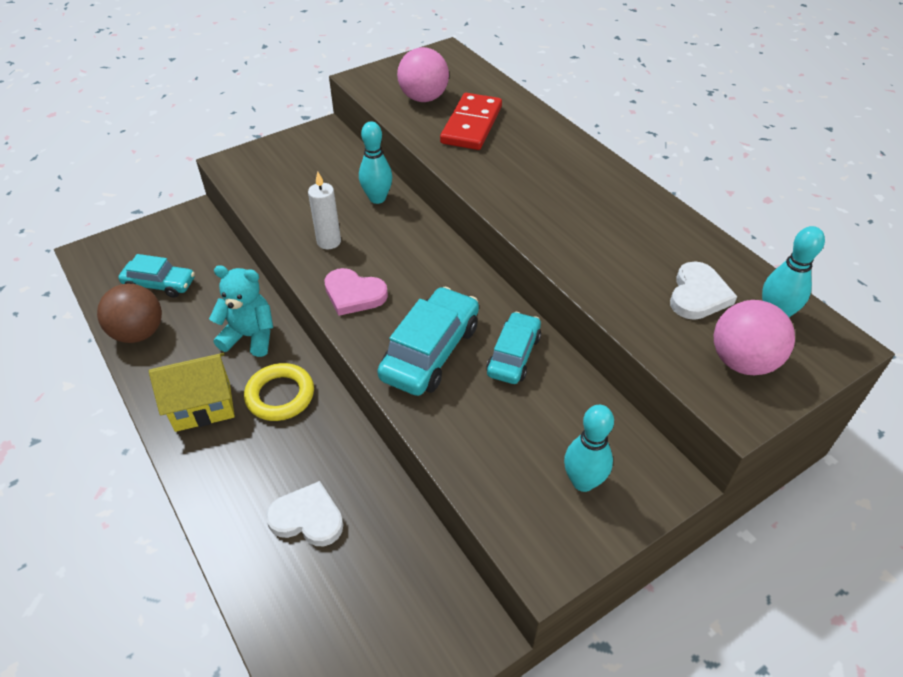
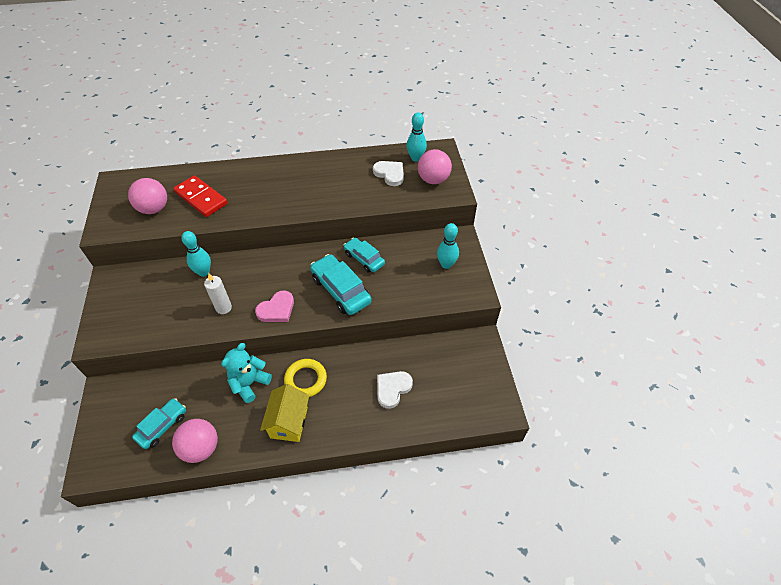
camera: 65 degrees left, 5 degrees up
(139, 333) = (201, 448): brown ball -> pink ball

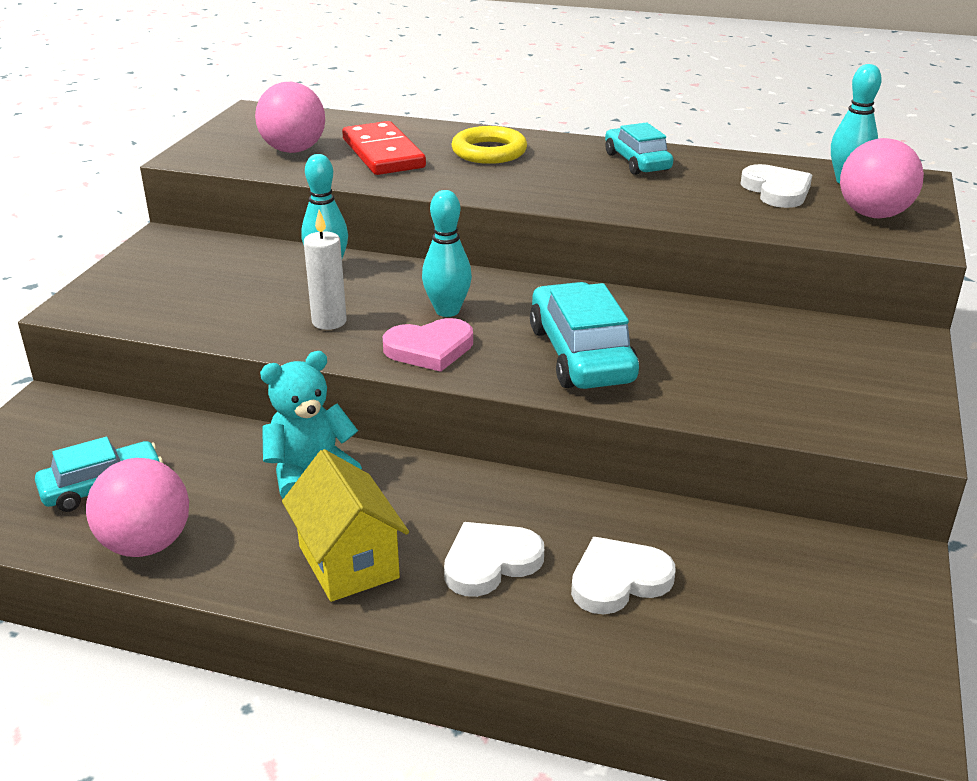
camera: 25 degrees right, 20 degrees down
(289, 422) = (348, 562): yellow house -> yellow house turned 60 degrees counterclockwise
(305, 380) = (429, 503): yellow ring -> yellow ring (489, 152)
(343, 400) = (490, 562): none -> white heart
(364, 259) = (659, 322): turquoise car -> turquoise car (637, 162)
(446, 264) = (851, 373): turquoise bowling pin -> turquoise bowling pin (447, 311)

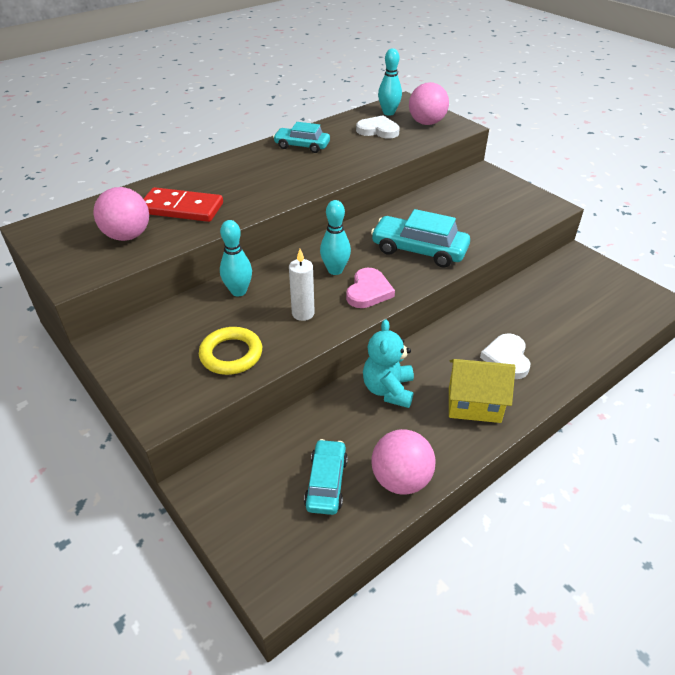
camera: 55 degrees left, 10 degrees up
(489, 152) = (229, 177): yellow ring -> yellow ring (231, 354)
(618, 580) = (544, 327): white heart -> none

